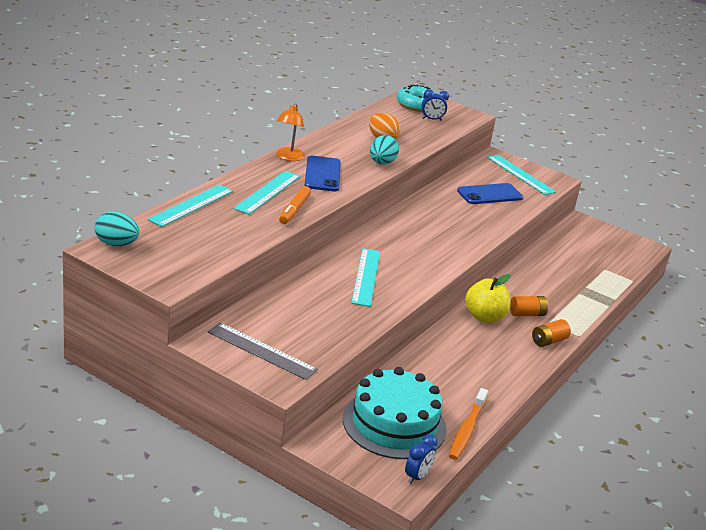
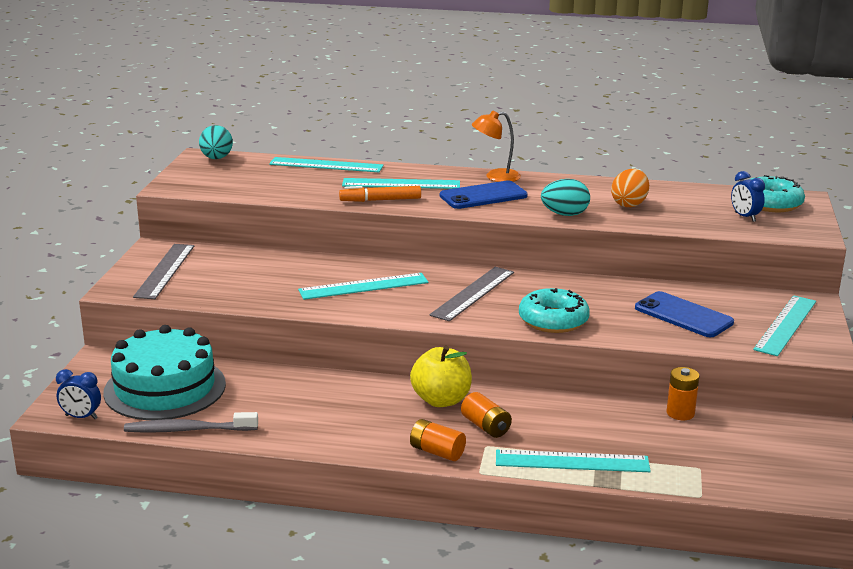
camera: 70 degrees right, 5 degrees down
(409, 243) = (473, 293): none -> grey ruler
(467, 430) = (188, 430): orange toothbrush -> grey toothbrush
(469, 233) = (553, 320): none -> turquoise donut
(545, 250) = (680, 413): none -> orange battery
(581, 302) = (572, 461): none -> turquoise ruler

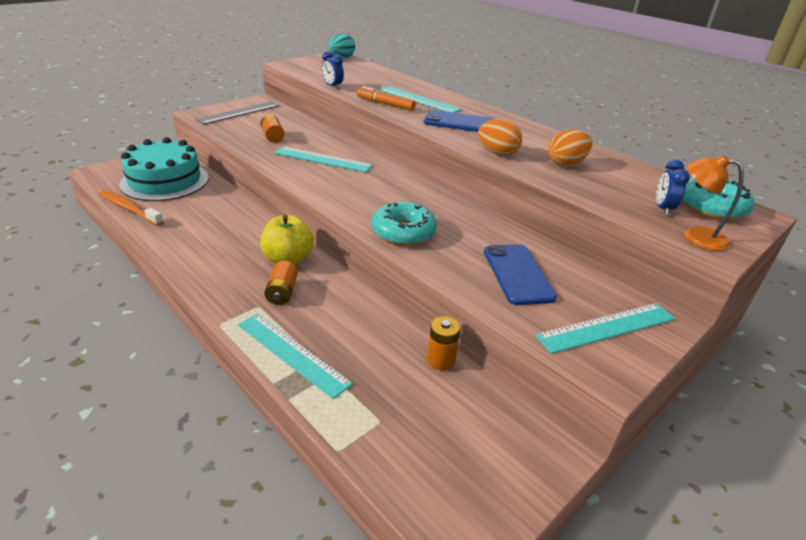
camera: 35 degrees right, 10 degrees up
(81, 417) = (102, 178): blue clock -> blue clock (332, 86)
(188, 430) = (129, 209): grey toothbrush -> orange toothbrush
(326, 165) = (395, 77): turquoise ruler -> none
(437, 452) = (222, 293): orange battery -> orange battery (273, 137)
(473, 293) = (382, 190): grey ruler -> none
(495, 177) = (493, 114): orange lamp -> orange lamp (695, 236)
(564, 214) = (497, 153): turquoise egg -> orange egg

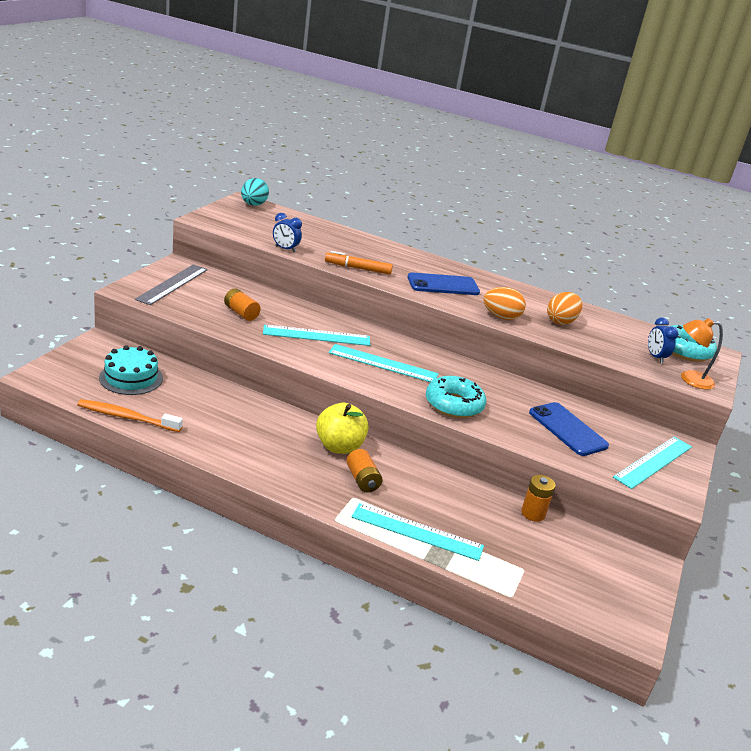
camera: 25 degrees left, 5 degrees down
(165, 181) = (131, 378): turquoise cake -> turquoise cake, size x0.63
(419, 100) = (383, 259): turquoise ruler -> turquoise ruler (383, 363)

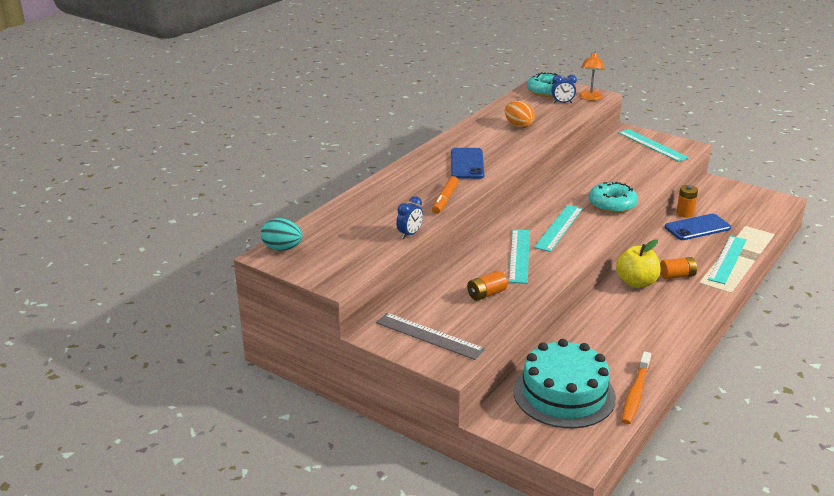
camera: 75 degrees left, 0 degrees up
(131, 378) = (564, 394): turquoise cake -> turquoise cake, size x1.58
(501, 317) = (521, 147): orange egg -> none
(567, 429) = (626, 166): blue phone -> blue phone (697, 227)

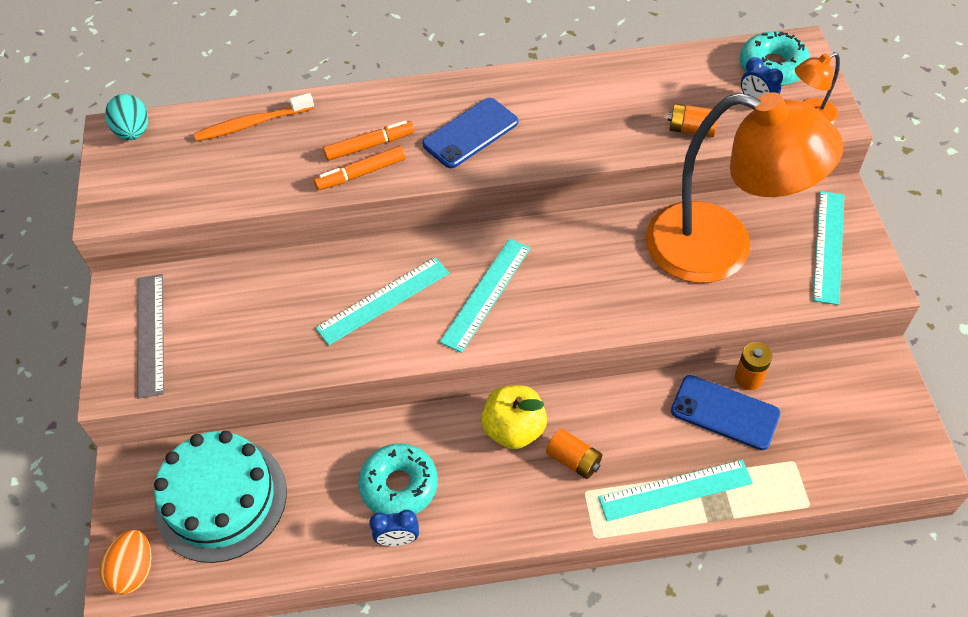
camera: 50 degrees right, 25 degrees up
(409, 234) = (253, 199): blue clock -> blue clock (398, 539)
(428, 190) = (369, 145): none -> orange marker
(486, 294) = (273, 326): orange battery -> orange battery (691, 129)
(518, 126) = (630, 108): orange egg -> orange egg (134, 571)
(559, 228) = (486, 294): turquoise ruler -> turquoise ruler turned 45 degrees counterclockwise
(612, 204) = (603, 306): turquoise donut -> turquoise donut (399, 485)
(618, 165) = (720, 249): none -> orange lamp
(635, 393) = (276, 564): orange toothbrush -> orange toothbrush (252, 124)

